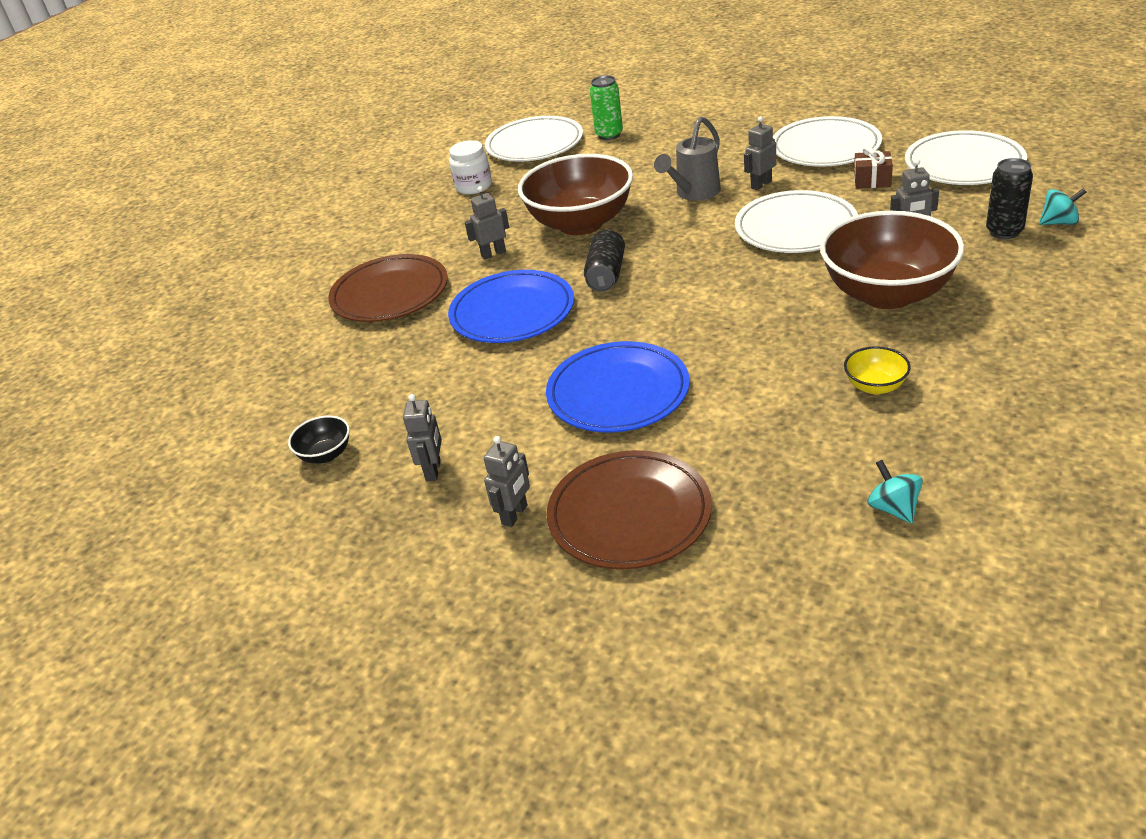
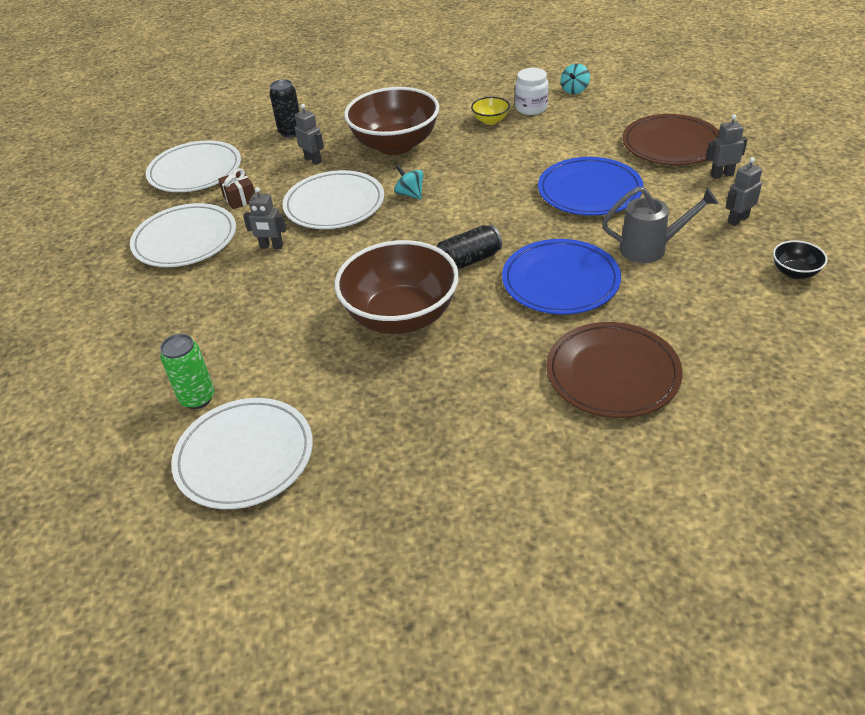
camera: 130 degrees left, 5 degrees up
(474, 186) = (378, 448): white jar -> white jar (531, 108)
(493, 254) = (493, 344): grey robot -> none
(694, 193) = (306, 275): grey watering can -> grey watering can (650, 248)
(1059, 222) = (268, 120): turquoise spinning top -> turquoise spinning top (410, 194)

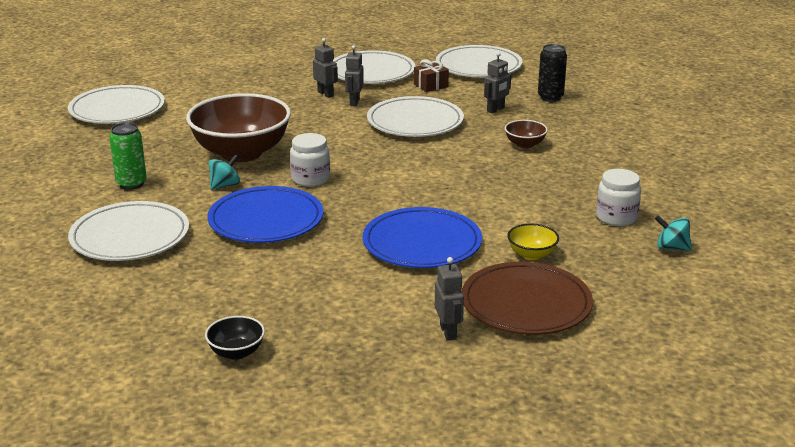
camera: 85 degrees right, 15 degrees down
(197, 398) = (180, 92): green can -> green can (131, 184)
(395, 145) = (525, 144): brown bowl -> brown bowl, size x0.42
(410, 194) = (428, 153): turquoise spinning top -> turquoise spinning top (225, 185)
(468, 261) = (310, 179): black can -> white jar
(490, 120) = (582, 193): yellow bowl -> yellow bowl (532, 254)
(612, 374) = (130, 237): brown plate -> white plate
(650, 248) = (305, 270): grey watering can -> none
(738, 220) = (347, 330): grey robot -> grey robot (325, 94)

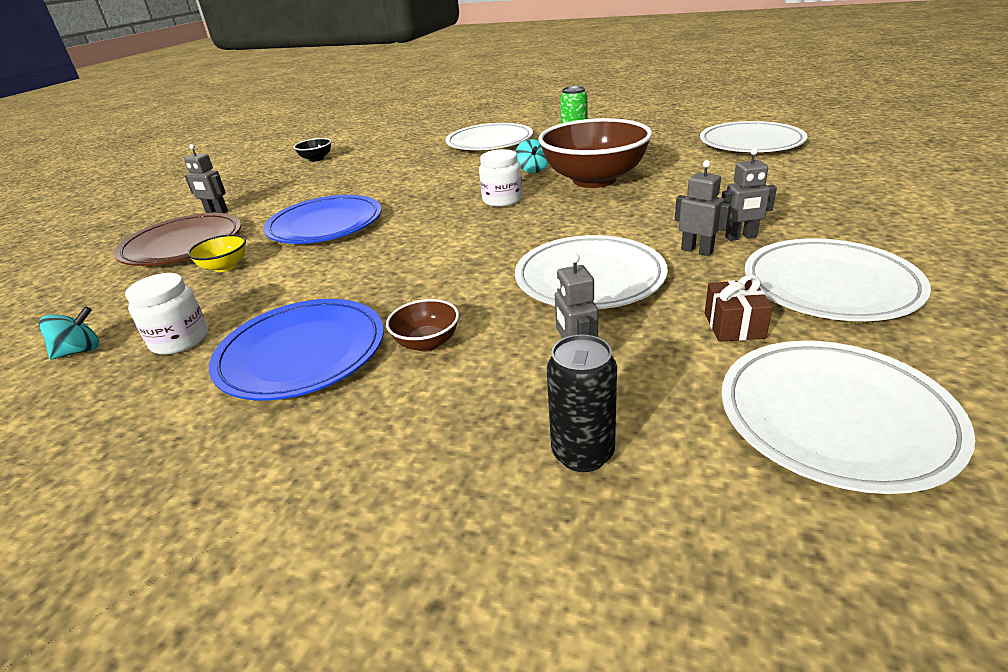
camera: 125 degrees right, 5 degrees up
(266, 220) = (453, 177): blue plate -> blue plate (302, 353)

